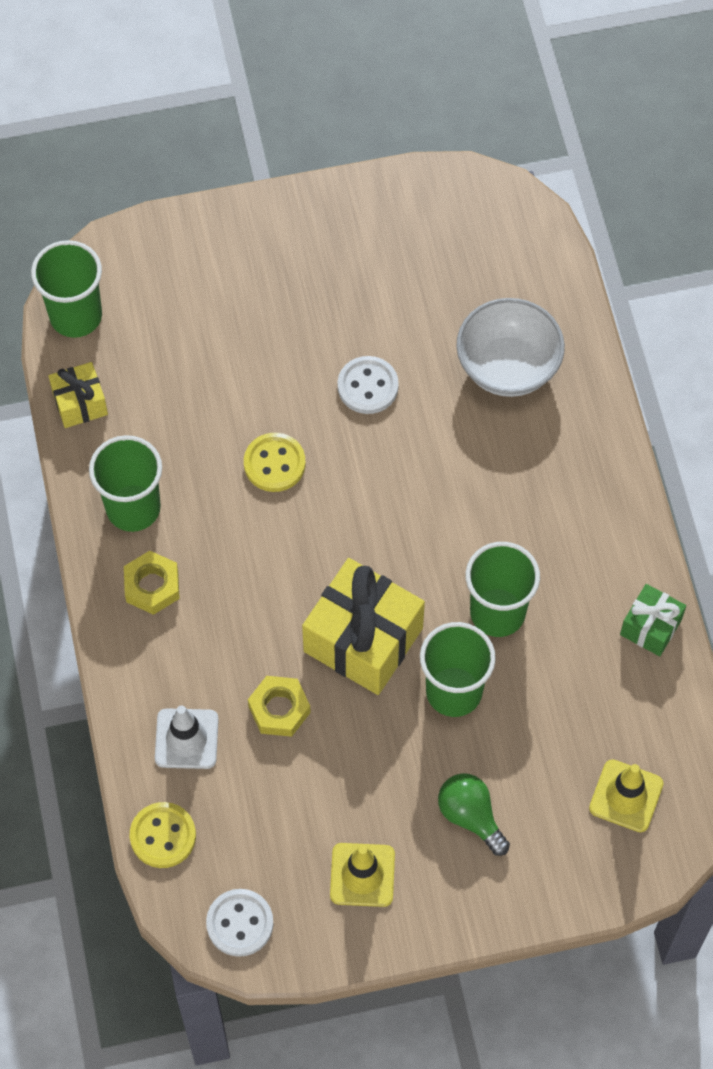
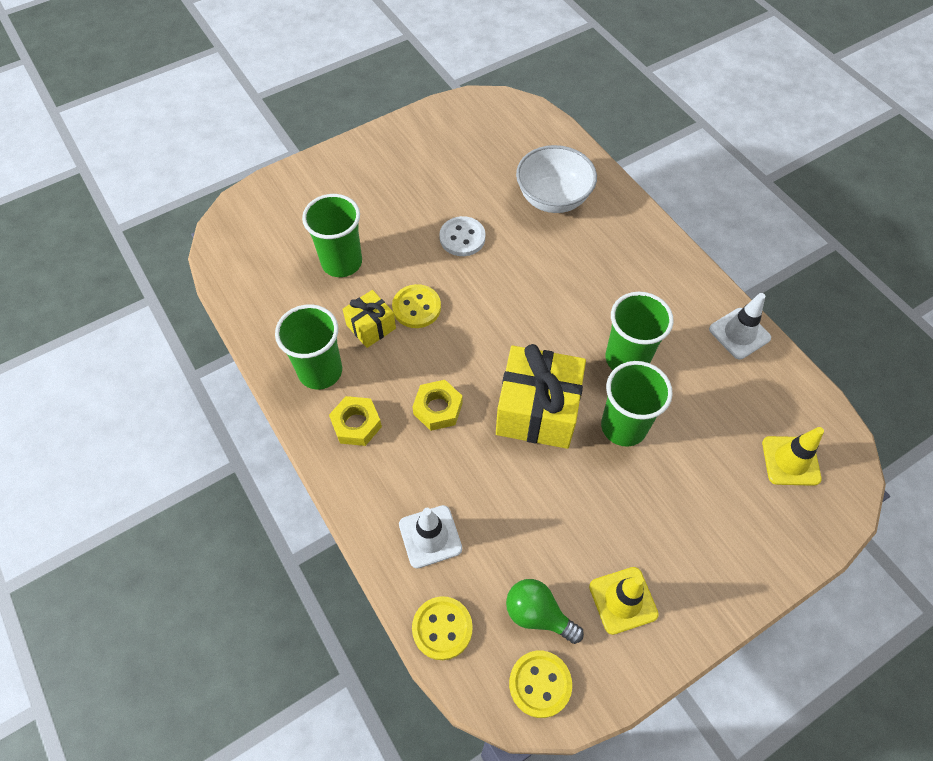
camera: 20 degrees left, 5 degrees down
(76, 316) = (230, 253): green cup -> green cup (342, 262)
(80, 403) = (252, 310): yellow gift -> yellow gift (371, 326)
(240, 923) = (540, 684): white button -> yellow button
(279, 709) = (495, 486): yellow nut -> yellow nut (438, 408)
(471, 816) = (684, 519): green light bulb -> green light bulb (538, 614)
(650, 627) = (739, 333): green gift -> white traffic cone

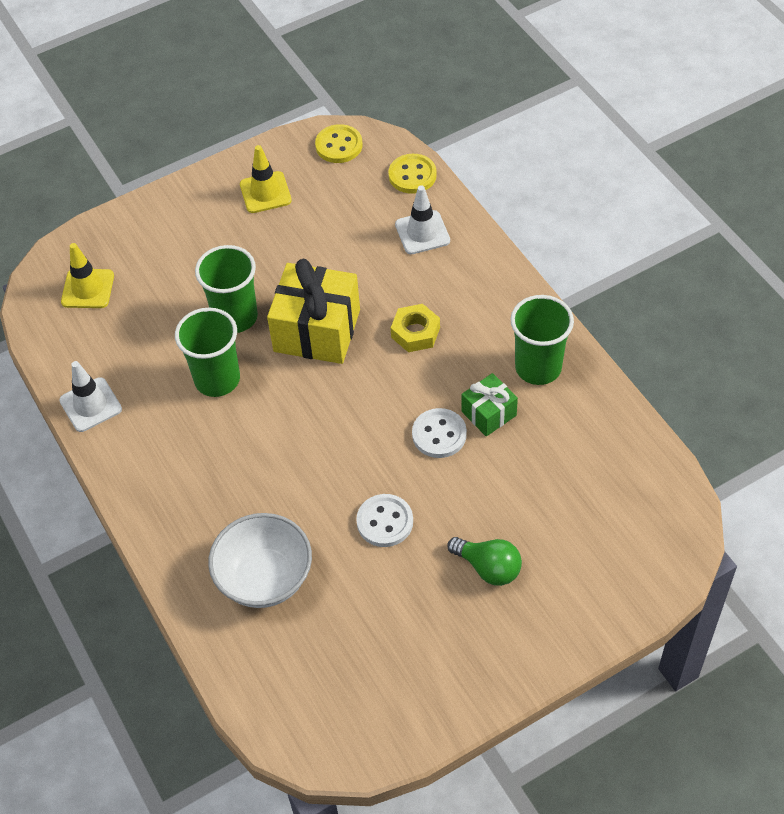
camera: 175 degrees left, 5 degrees down
(342, 262) = (530, 490): green cup -> none
(356, 424) = (495, 319): yellow nut -> none
(371, 326) = (489, 413): yellow gift -> green gift
(416, 307) = (439, 434): yellow button -> white button
(538, 614) = (335, 184): green light bulb -> green light bulb (488, 568)

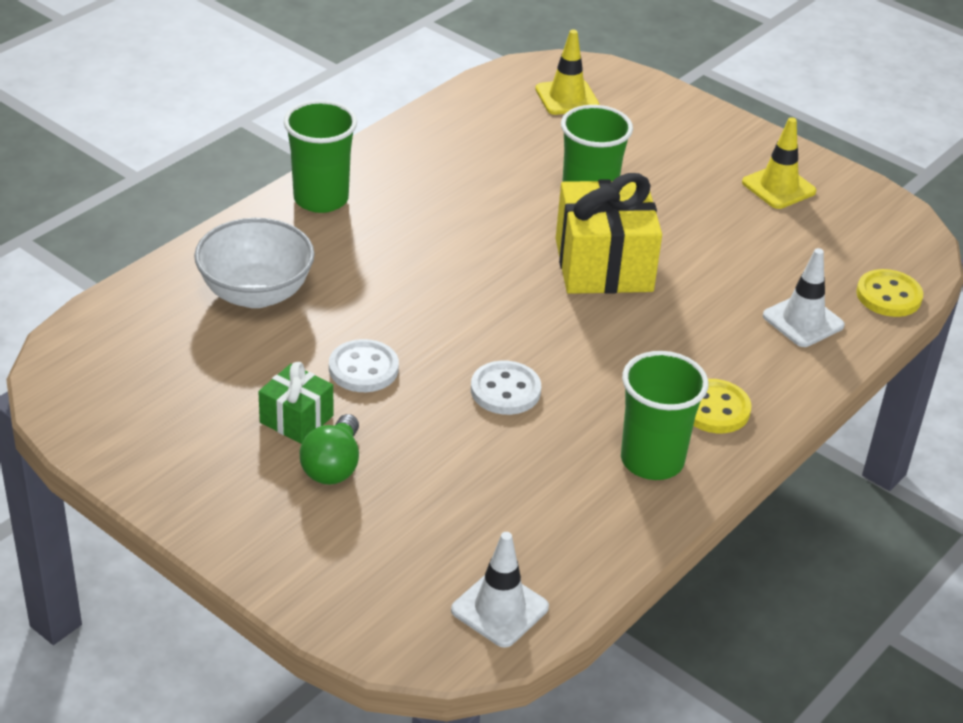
camera: 65 degrees right, 15 degrees down
(90, 405) = (421, 132): white traffic cone -> white traffic cone (499, 609)
(217, 379) = (497, 207): green cup -> green cup (321, 199)
(339, 145) = (891, 228): yellow button -> yellow button (714, 409)
(415, 332) = (645, 343): yellow nut -> none
(489, 413) = (557, 428): green gift -> green gift (296, 419)

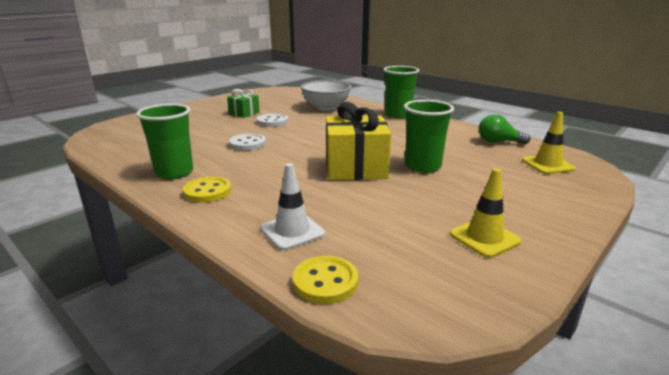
camera: 95 degrees right, 15 degrees down
(333, 466) = (213, 118): green light bulb -> green light bulb (498, 142)
(499, 609) = (106, 140): white traffic cone -> none

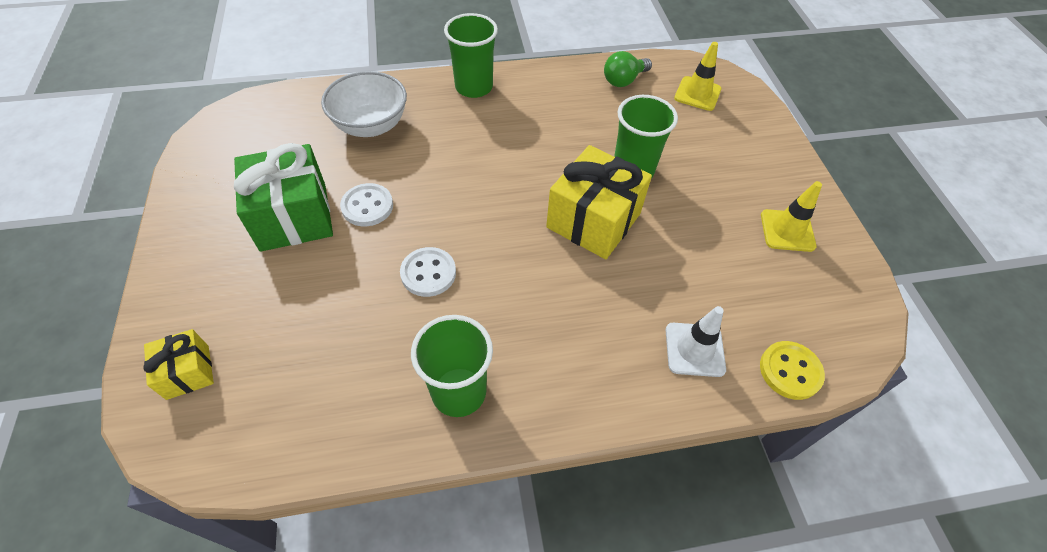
camera: 55 degrees left, 30 degrees up
(135, 124) = (188, 372): none -> yellow gift
(207, 191) = (548, 380): yellow button -> none
(244, 113) = (293, 217): green gift -> green gift, size x1.88

